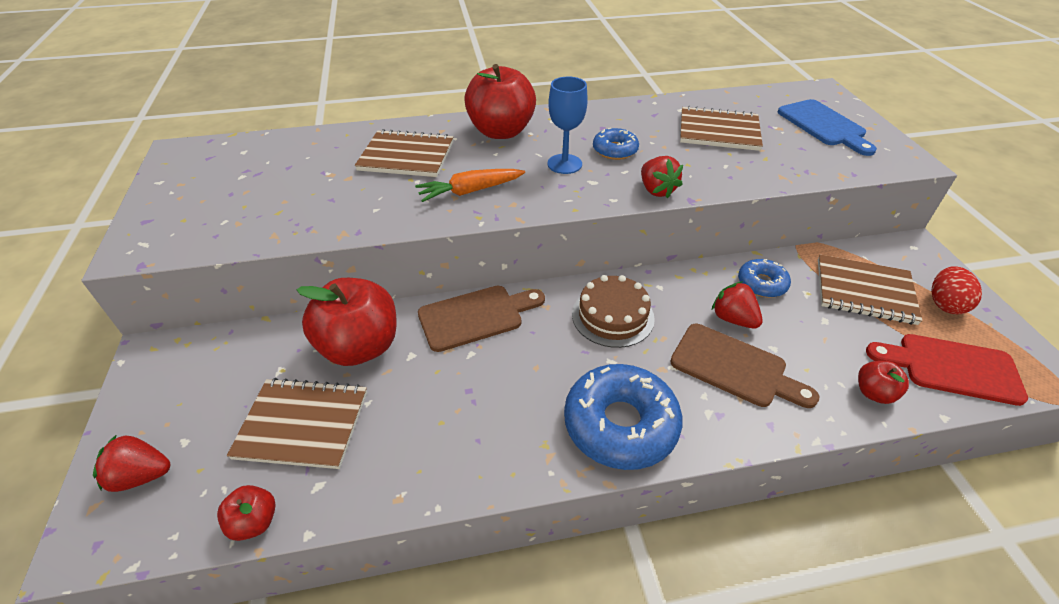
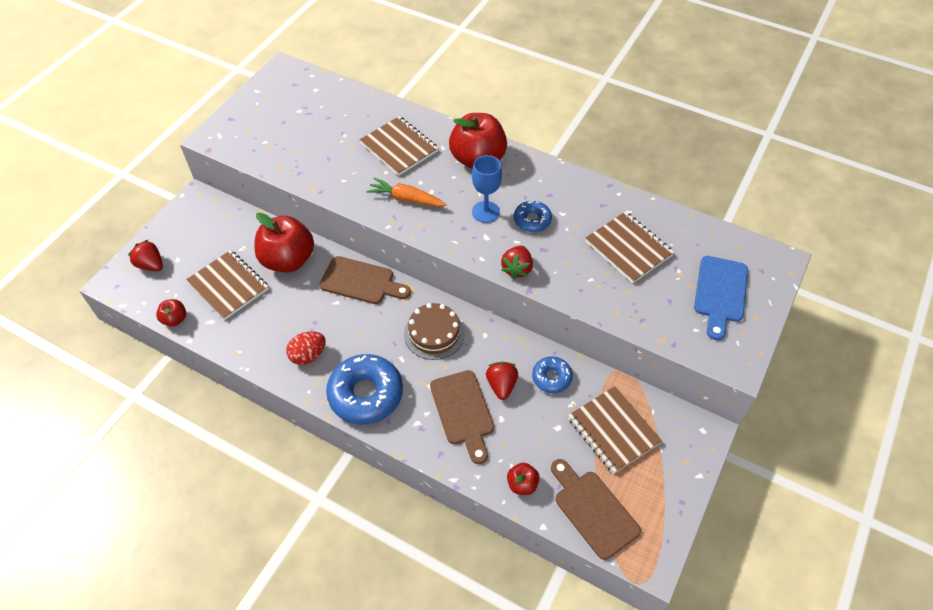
camera: 40 degrees right, 10 degrees up
(945, 304) = (656, 477): red egg -> red egg (308, 355)
(951, 368) = (593, 510): red cutting board -> brown cutting board

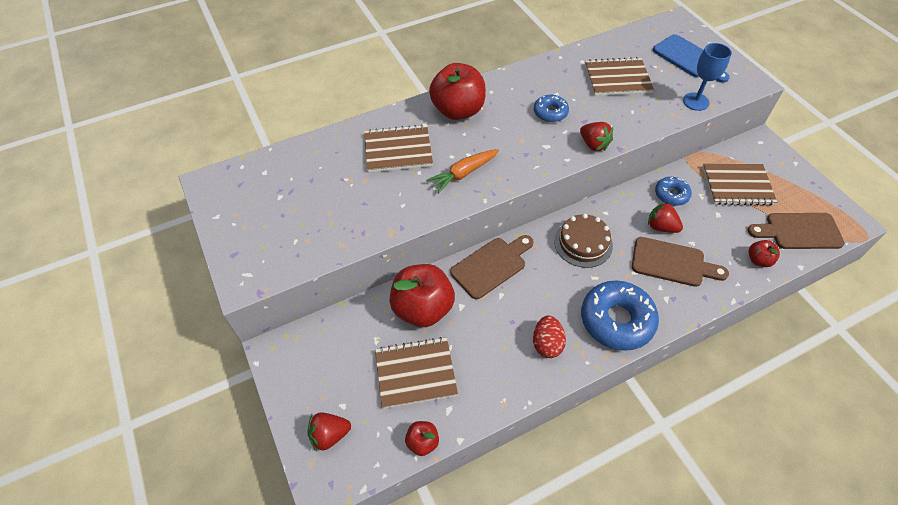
camera: 55 degrees left, 0 degrees up
(485, 212) = (519, 133): blue goblet -> blue goblet (696, 101)

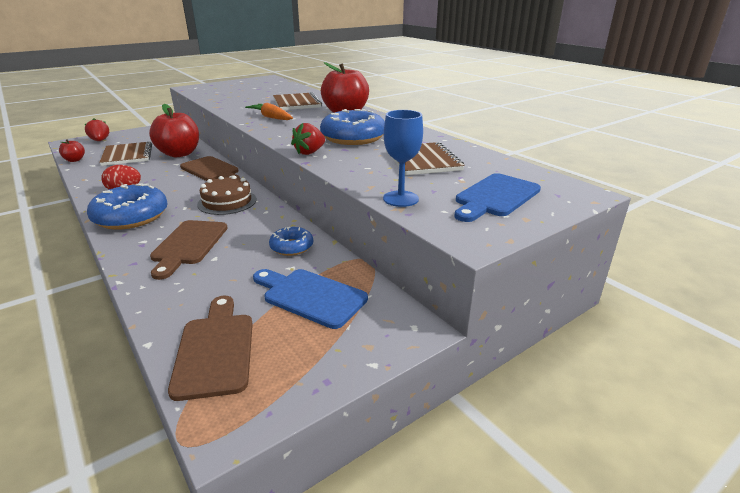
camera: 80 degrees right, 25 degrees down
(550, 112) = (353, 137): blue donut -> blue donut, size x1.85
(661, 227) = (241, 240): red strawberry -> none
(737, 186) = (310, 296): brown notebook -> blue cutting board
(758, 260) = (172, 305): red apple -> none

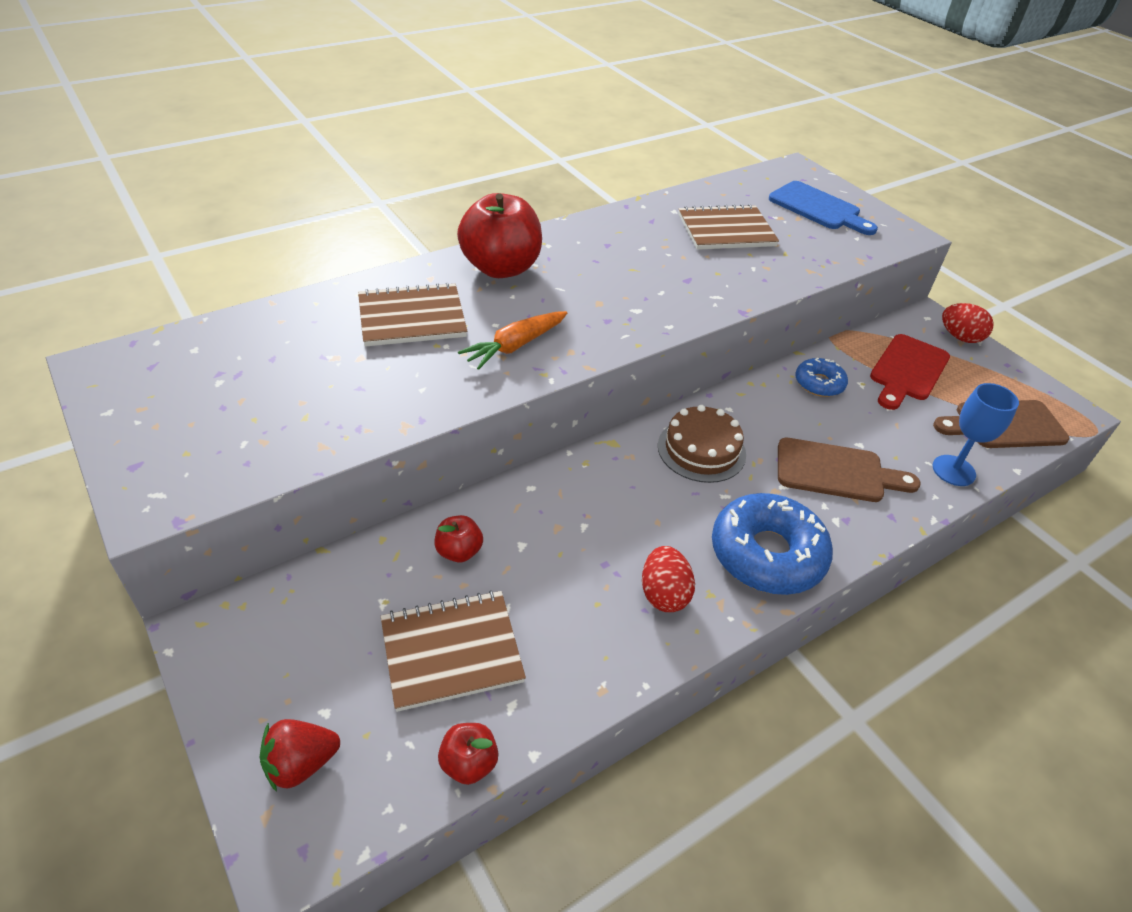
camera: 90 degrees left, 15 degrees up
(179, 154) = (459, 551): red apple -> red apple, size x0.46
(211, 170) = (565, 485): brown cutting board -> none
(309, 152) = (705, 307): red strawberry -> none
(310, 296) = (907, 370): blue cutting board -> red cutting board
(353, 137) = (637, 270): blue donut -> none
(378, 347) = (960, 337): none -> red egg
(400, 199) = (838, 256): blue goblet -> blue goblet (953, 470)

